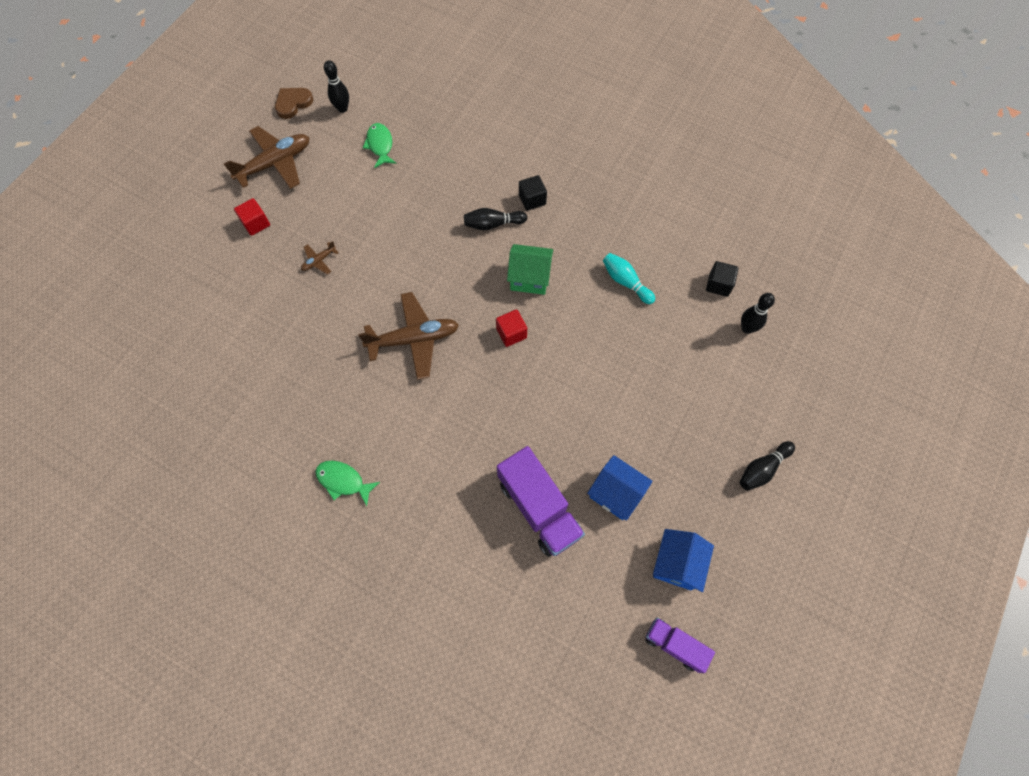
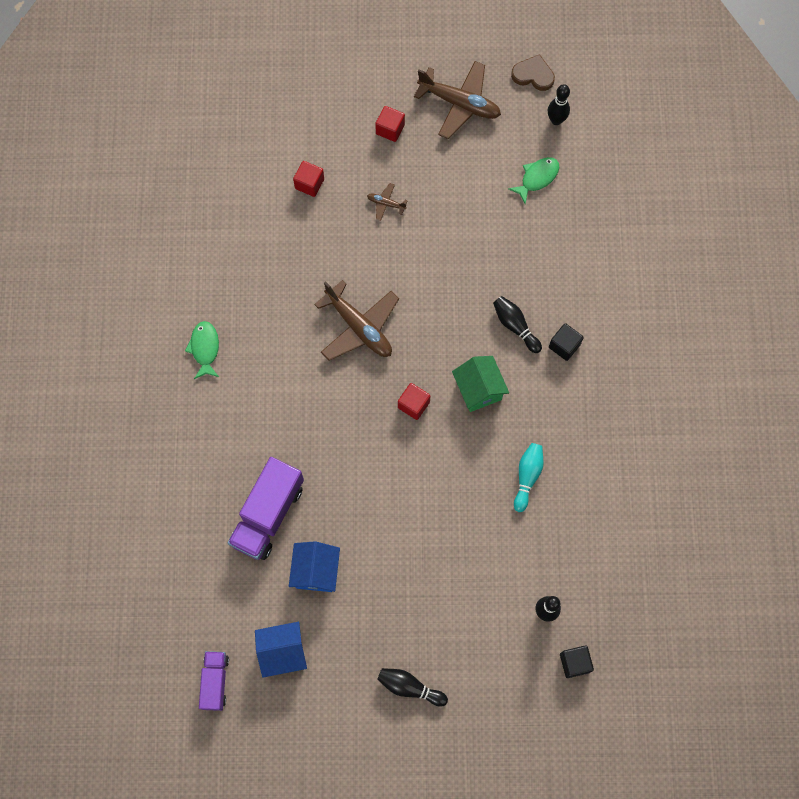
camera: 60 degrees right, 5 degrees up
(254, 310) = (309, 184): none -> red cube
(718, 285) = (577, 563): black cube -> black cube (574, 663)

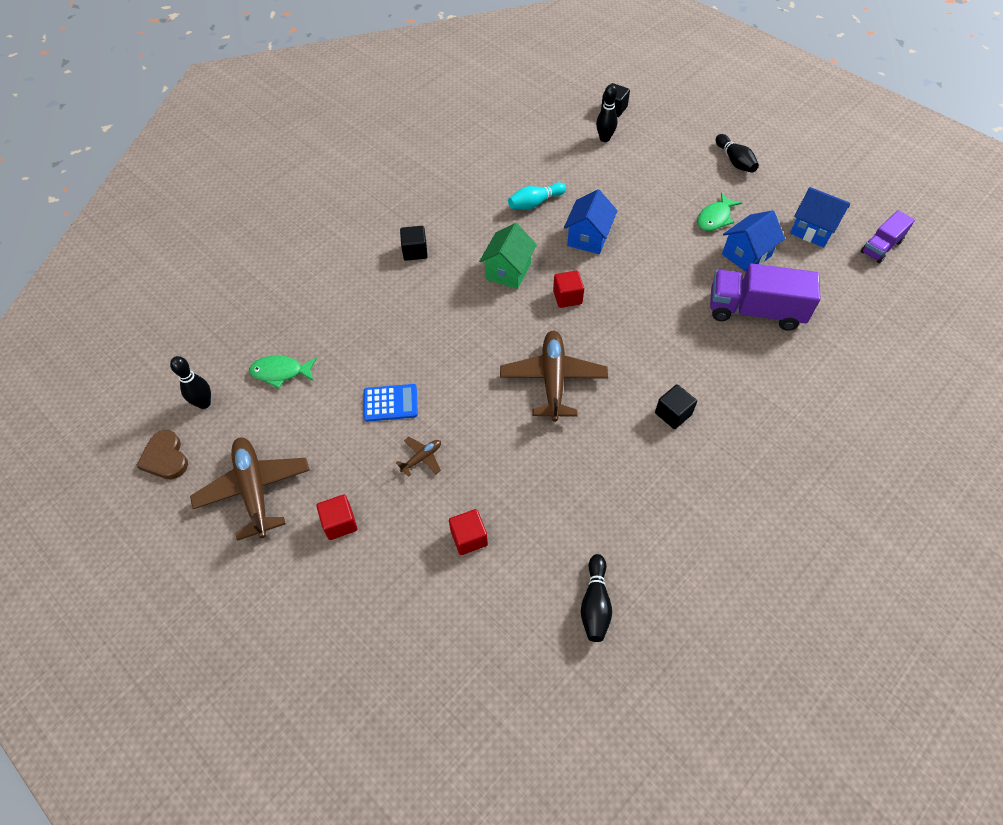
camera: 135 degrees left, 15 degrees down
(205, 348) = (708, 470): green fish -> green fish (715, 218)
(259, 370) = (673, 414): none -> black cube
(268, 514) = (755, 311): purple truck -> purple truck turned 150 degrees counterclockwise
(386, 204) = (422, 458): brown plane -> brown plane turned 105 degrees counterclockwise
(444, 220) = (390, 403): none -> blue calculator
(451, 477) = (588, 238): none -> blue house
(515, 326) = (433, 288): black bowling pin -> black bowling pin (595, 604)

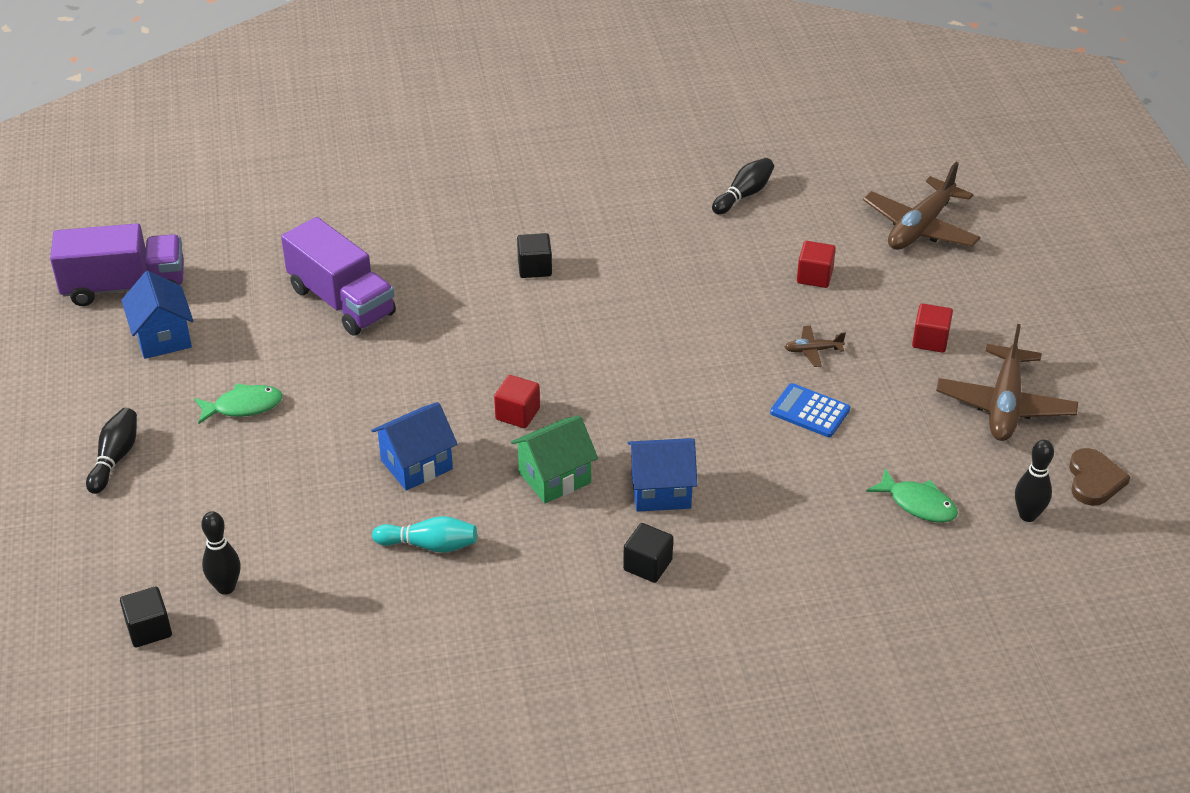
camera: 145 degrees left, 15 degrees down
(553, 380) = (619, 348): brown plane -> brown plane (920, 227)
(746, 255) = (270, 352): blue house -> blue house (661, 491)
(881, 247) = (125, 287): purple truck -> purple truck, size x1.73

